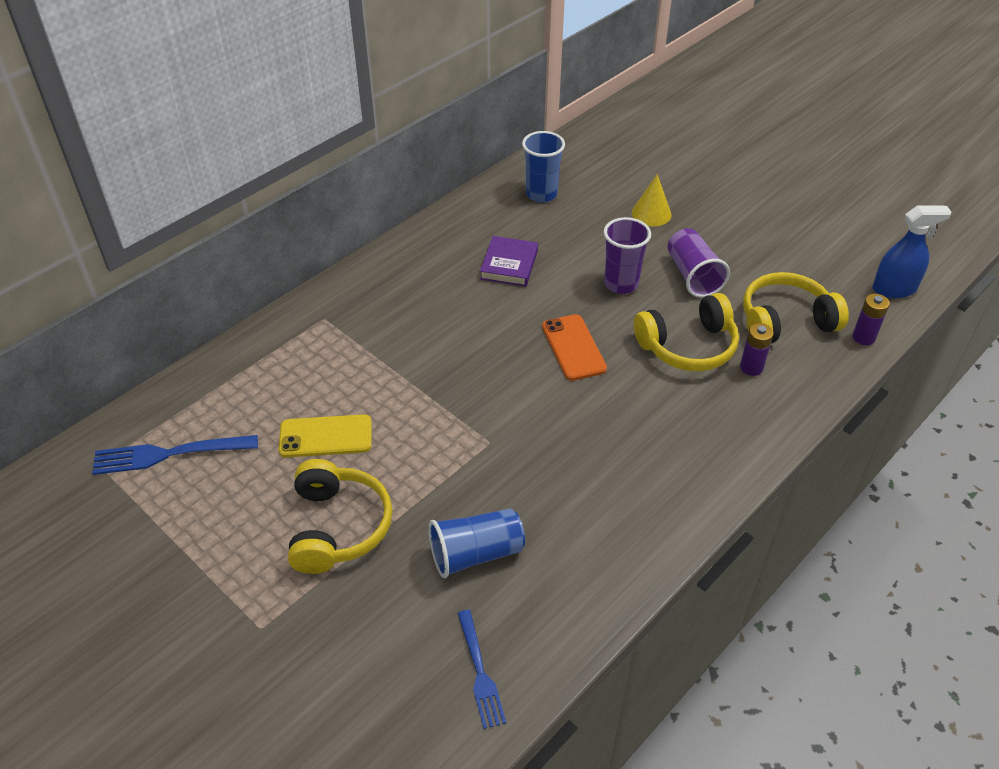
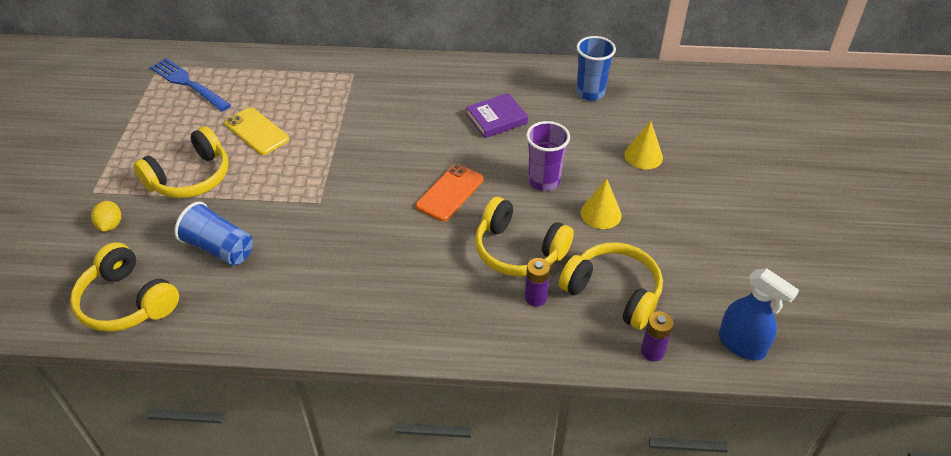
camera: 50 degrees right, 0 degrees up
(338, 635) = (110, 225): none -> yellow lemon
(480, 672) = (127, 302): blue fork -> yellow headphones
(693, 276) = (601, 214): purple cup -> yellow cone

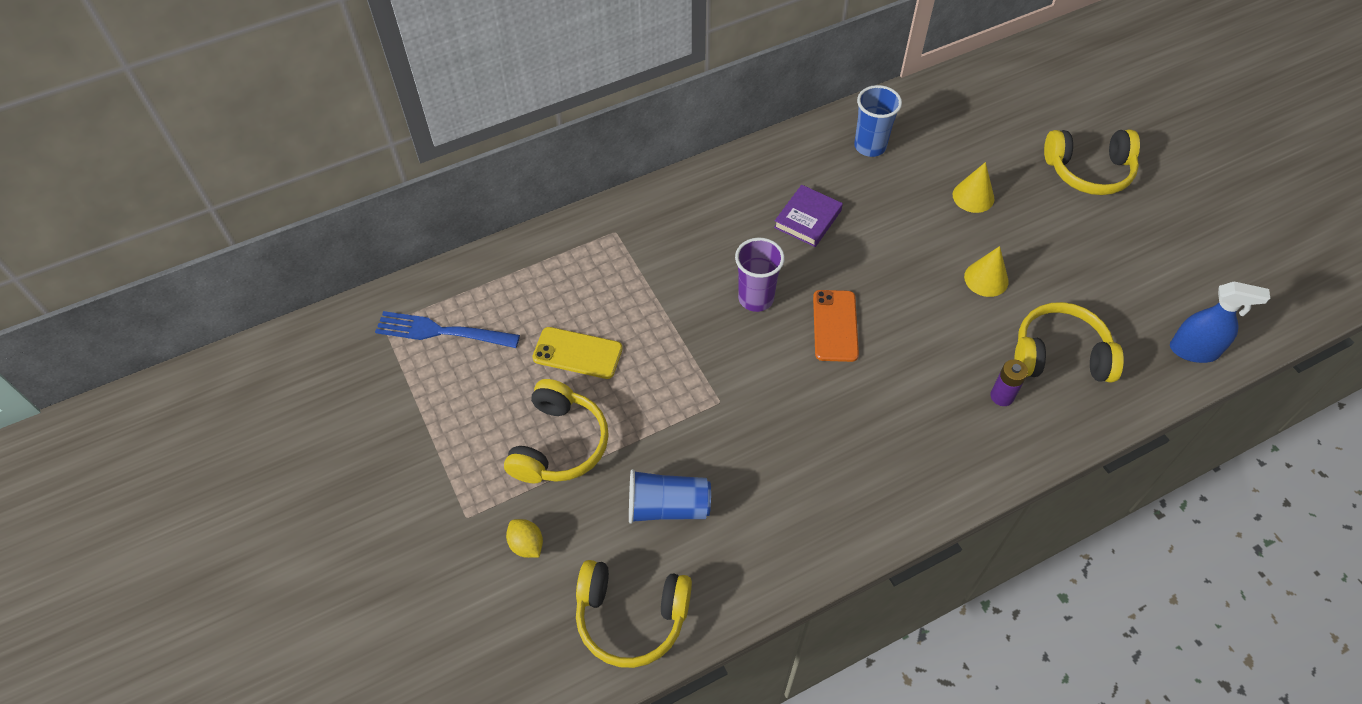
camera: 30 degrees left, 10 degrees up
(518, 250) = (948, 355): yellow headphones -> yellow headphones (1088, 171)
(544, 181) = (909, 269): purple cup -> purple cup (756, 298)
(652, 351) = (1134, 396): purple battery -> none

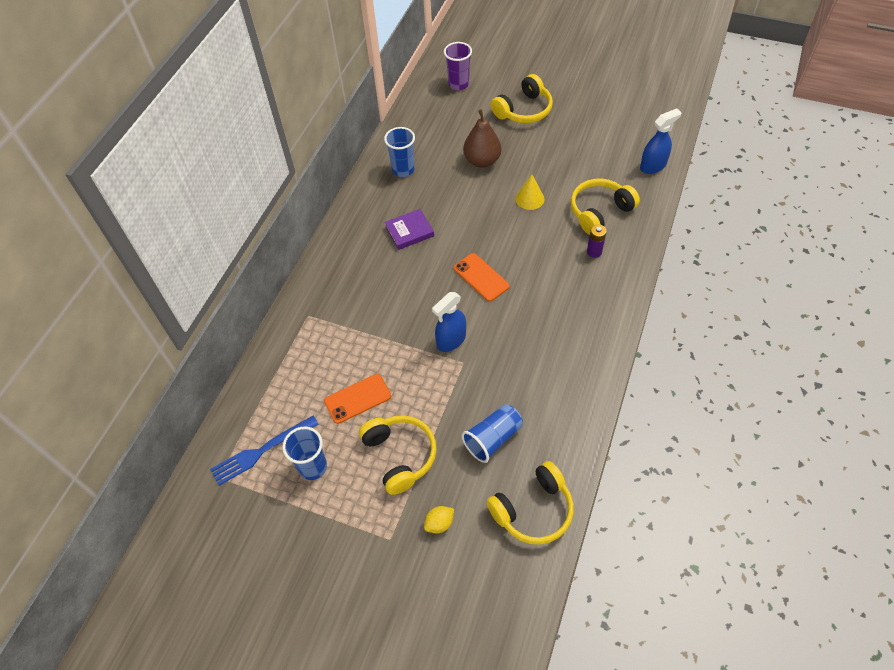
camera: 40 degrees left, 0 degrees up
(470, 385) = (313, 467): none -> blue cup
(526, 544) = (439, 523): yellow lemon -> yellow lemon turned 45 degrees counterclockwise
(577, 353) = (358, 399): yellow phone -> orange phone
(731, 368) = (451, 340): none -> blue spray bottle
(756, 298) = (425, 294): purple cup -> purple cup (458, 84)
(807, 219) = (409, 231): purple book -> purple book turned 75 degrees clockwise
(973, 196) = (482, 161): yellow cone -> brown pear

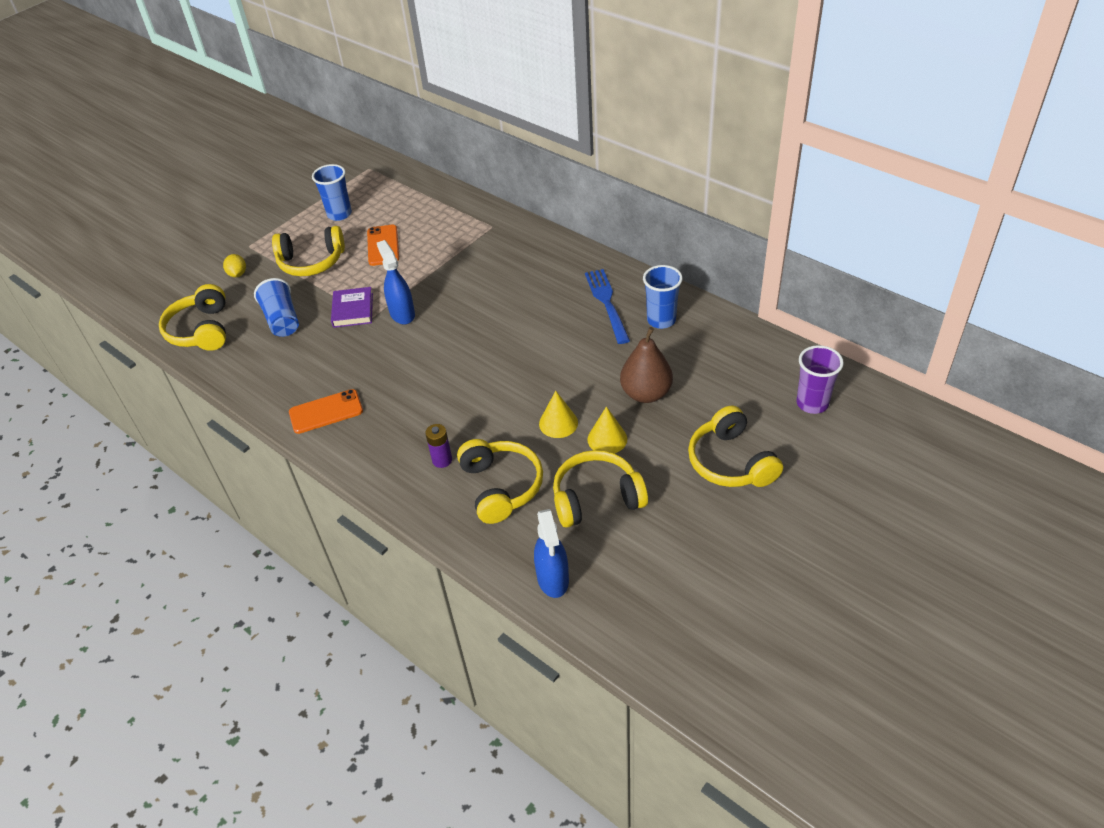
camera: 110 degrees right, 10 degrees down
(261, 451) = (374, 190): blue fork -> blue fork (607, 303)
(409, 231) = (560, 309): purple book -> purple book (353, 310)
(481, 277) = (465, 352): orange phone -> orange phone (326, 411)
(532, 170) = (607, 439): none -> yellow cone
(583, 162) = (596, 498): none -> yellow headphones

